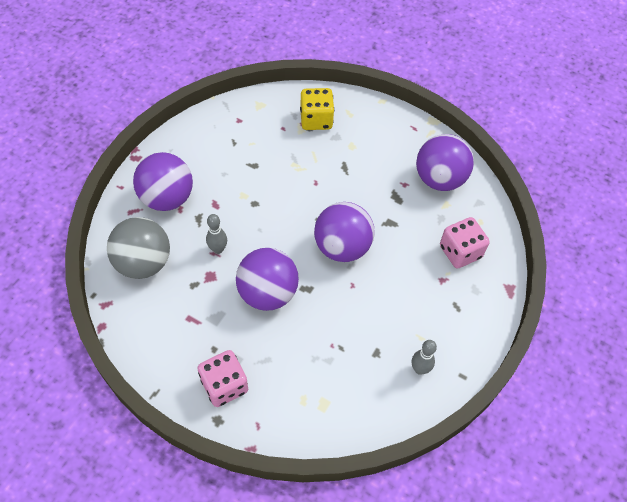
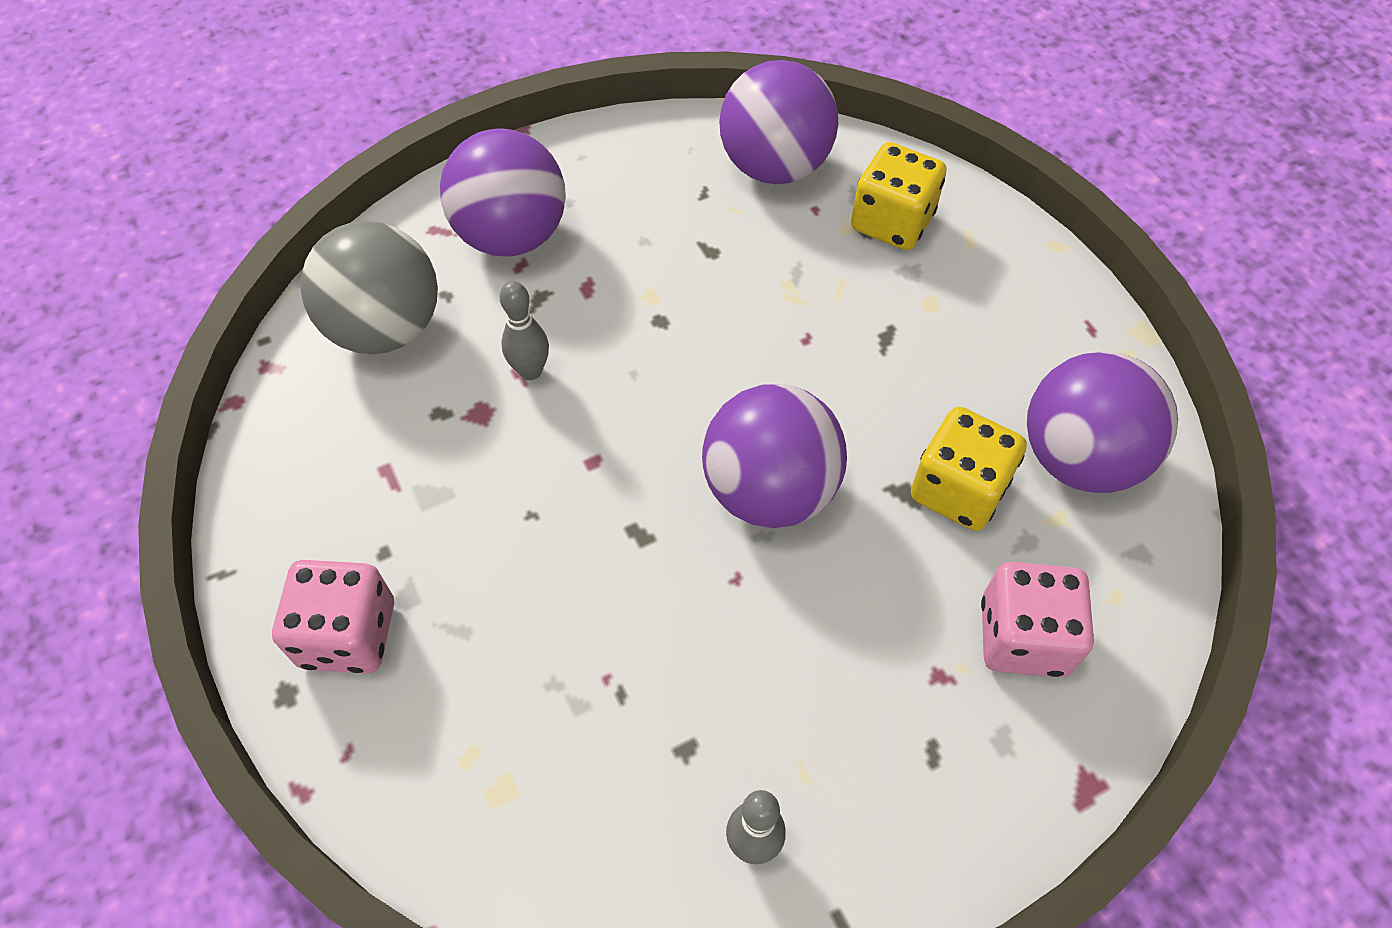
camera: 35 degrees right, 0 degrees up
(268, 293) = (559, 502): purple ball -> purple ball (774, 166)
(407, 212) = (958, 489): none -> yellow dice

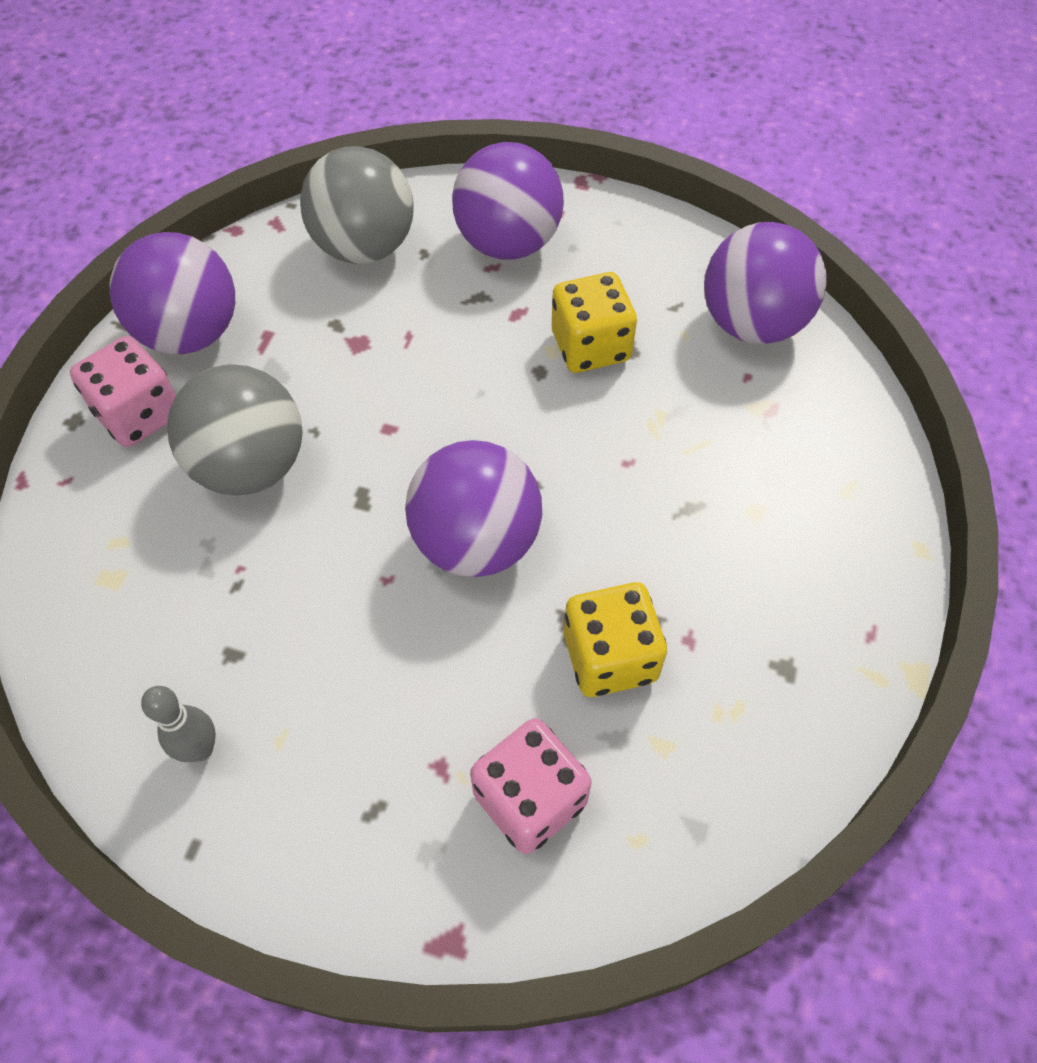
camera: 45 degrees right, 0 degrees up
(512, 589) = (251, 466): none -> grey ball
(530, 371) = (418, 340): grey bowling pin -> none
(892, 222) = (798, 429): yellow dice -> yellow dice (590, 346)
(1079, 458) = (734, 718): purple ball -> purple ball (191, 334)

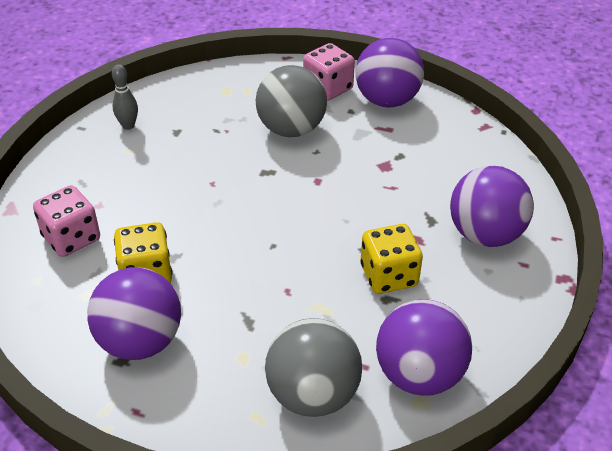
camera: 90 degrees right, 15 degrees down
(365, 248) = (468, 165): grey ball -> grey ball (313, 395)
(476, 542) = (232, 218): purple ball -> purple ball (140, 341)

